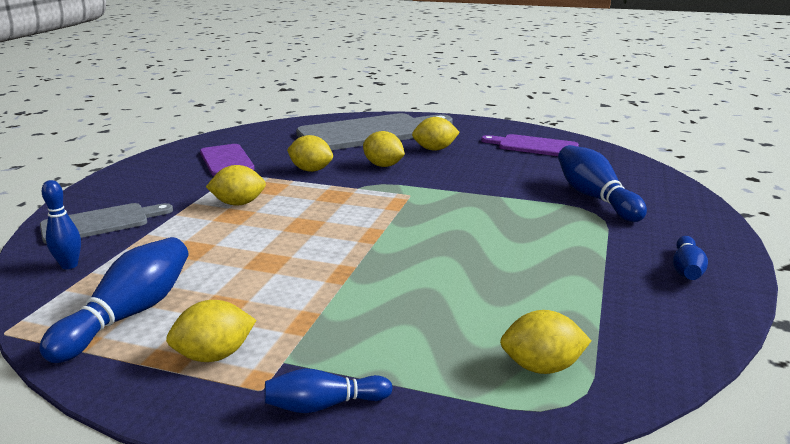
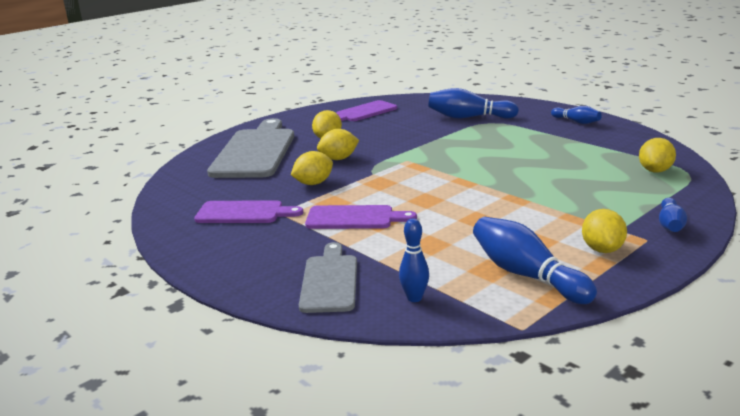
camera: 60 degrees left, 0 degrees up
(238, 203) = (354, 218): yellow lemon -> purple cutting board

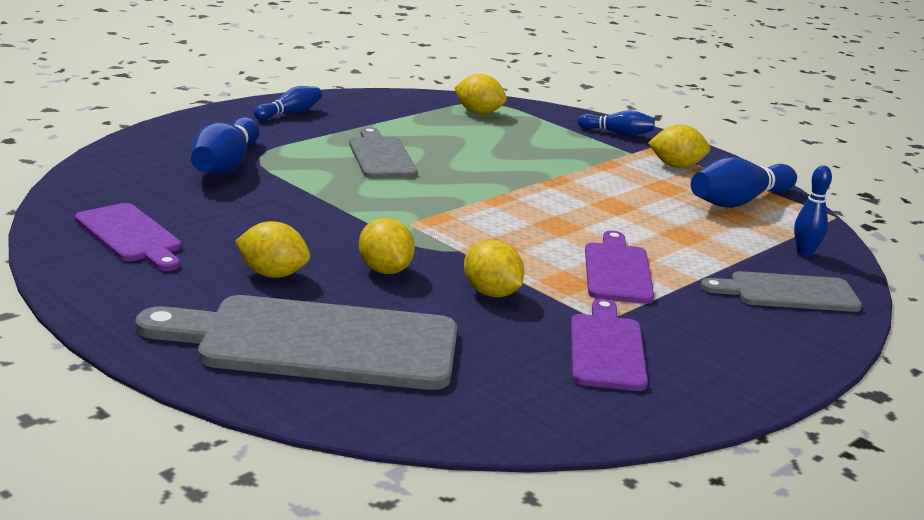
camera: 95 degrees left, 0 degrees up
(518, 148) = (381, 156): none -> grey cutting board

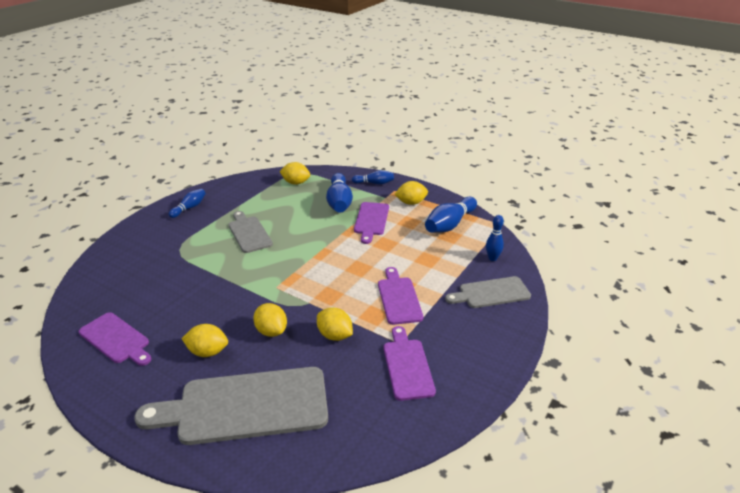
camera: 10 degrees left, 10 degrees up
(225, 165) = (160, 262): blue bowling pin -> blue bowling pin (339, 202)
(597, 175) = (371, 220): none -> purple cutting board

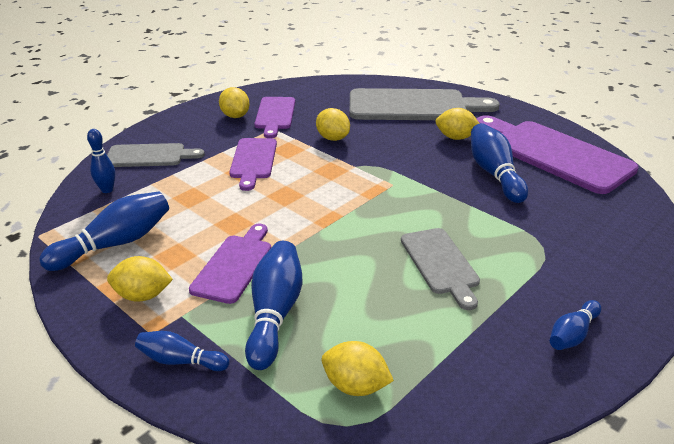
camera: 170 degrees left, 0 degrees up
(116, 339) = (554, 154): purple cutting board -> purple cutting board, size x1.78
(186, 307) = (494, 174): none -> blue bowling pin
(271, 331) = (395, 146): yellow lemon -> yellow lemon (235, 116)

